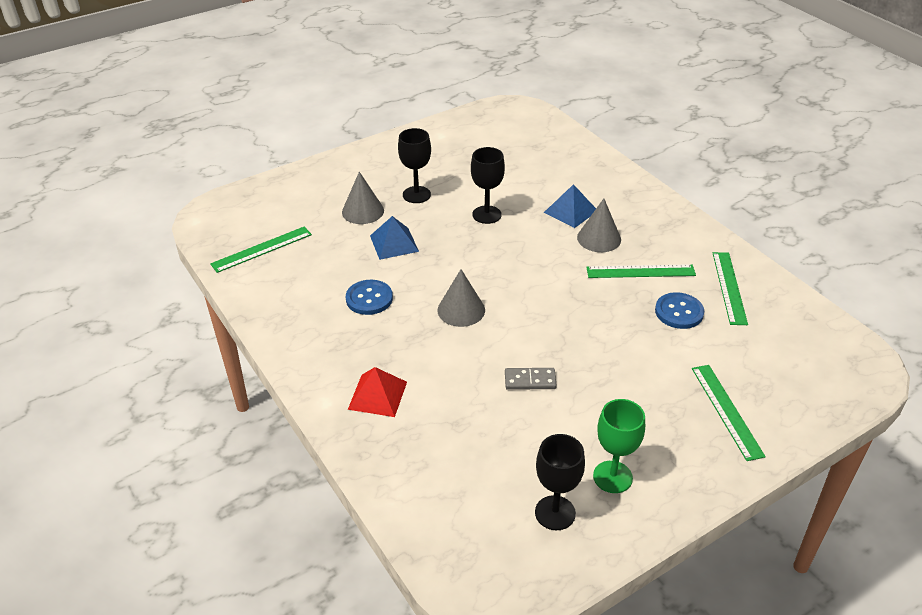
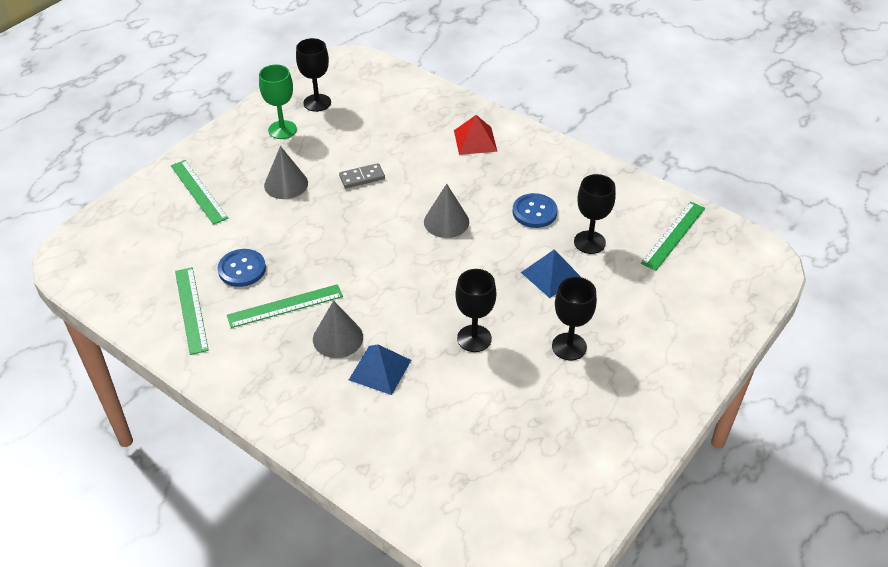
camera: 160 degrees right, 5 degrees up
(340, 260) = (589, 242): none -> black goblet
(363, 211) = (612, 307): grey cone -> grey cone (286, 184)

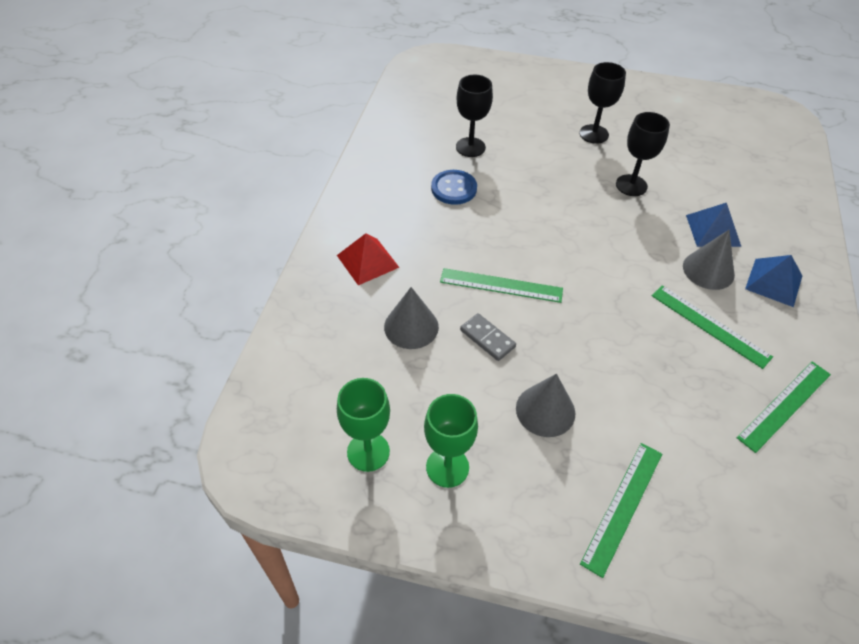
camera: 115 degrees left, 5 degrees up
(242, 269) = (698, 387): blue button -> none
(317, 103) = (368, 452): black goblet -> green goblet
(446, 222) = (508, 245): grey cone -> grey cone (411, 326)
(551, 275) = (526, 160): blue pyramid -> blue pyramid (773, 282)
(673, 235) = (429, 105): green ruler -> green ruler (501, 285)

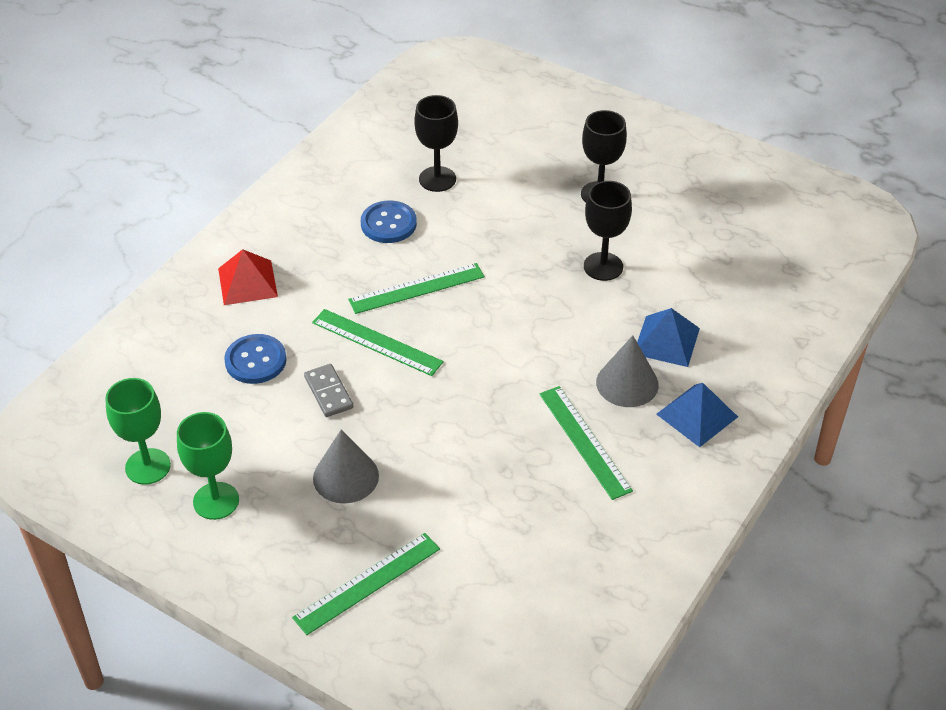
camera: 20 degrees right, 5 degrees down
(411, 326) = (255, 361): grey cone -> blue button
(784, 405) = (609, 541): green ruler -> green ruler (416, 288)

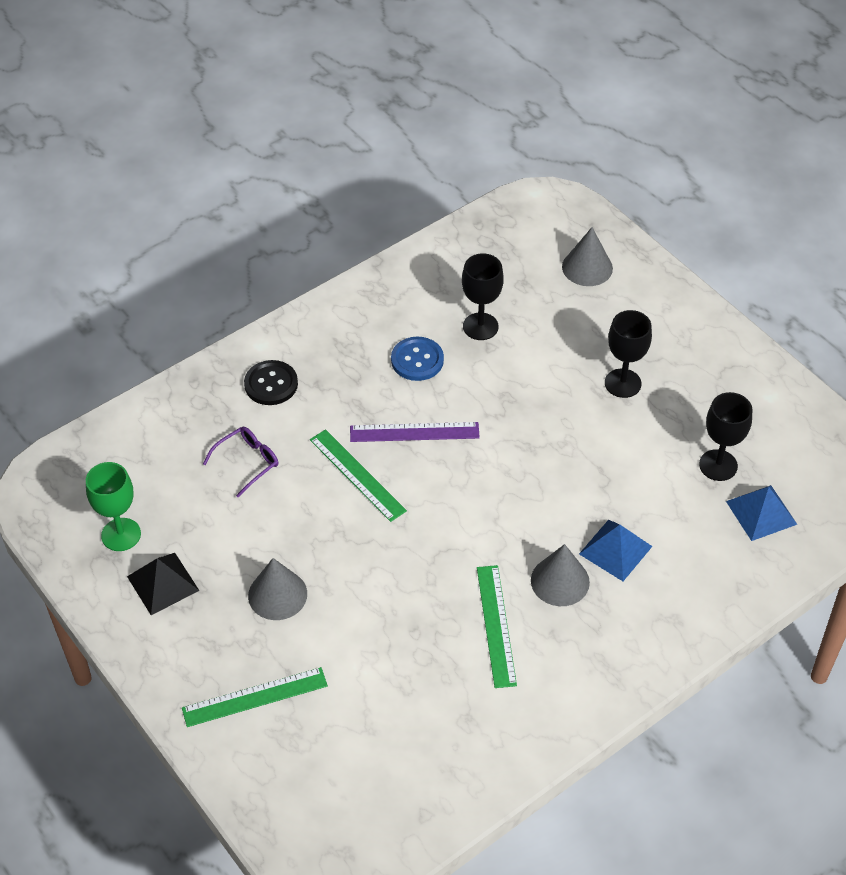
camera: 20 degrees right, 5 degrees up
(216, 501) = (163, 583): green goblet -> black pyramid
(247, 282) = (271, 384): red pyramid -> black button
(255, 361) = (247, 462): blue button -> purple glasses
(328, 392) = (296, 511): grey domino -> none
(416, 288) = (414, 432): green ruler -> purple ruler
(516, 104) = (587, 267): none -> grey cone
(603, 266) = (592, 458): black goblet -> black goblet (718, 465)
(697, 415) = (608, 631): blue pyramid -> blue pyramid (761, 512)

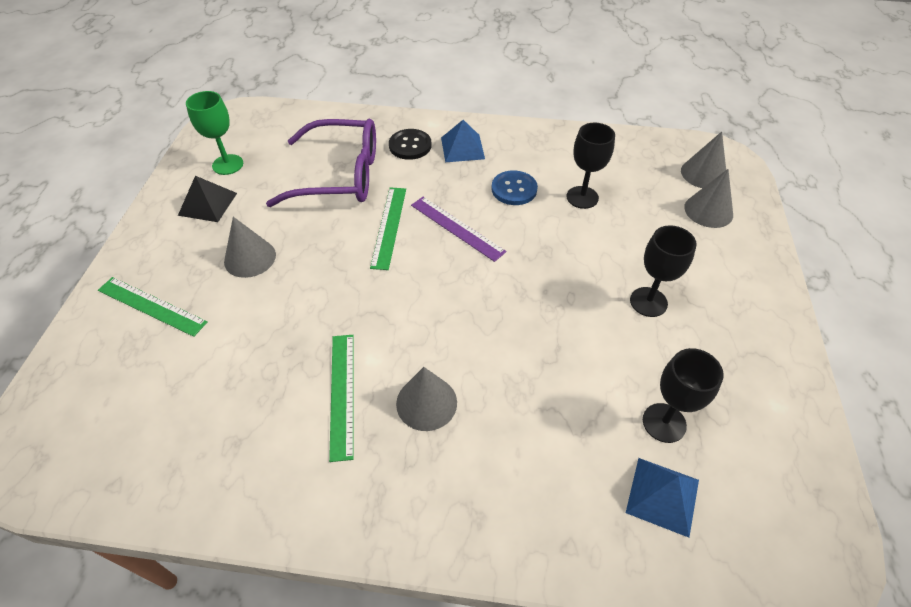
camera: 45 degrees right, 0 degrees up
(247, 462) = (340, 175): purple glasses -> purple glasses, size x2.19
(496, 625) = (342, 394): green ruler -> green ruler turned 45 degrees counterclockwise
(549, 231) = (703, 173): none -> grey cone
(615, 550) = (497, 416): blue pyramid -> blue pyramid (462, 148)

